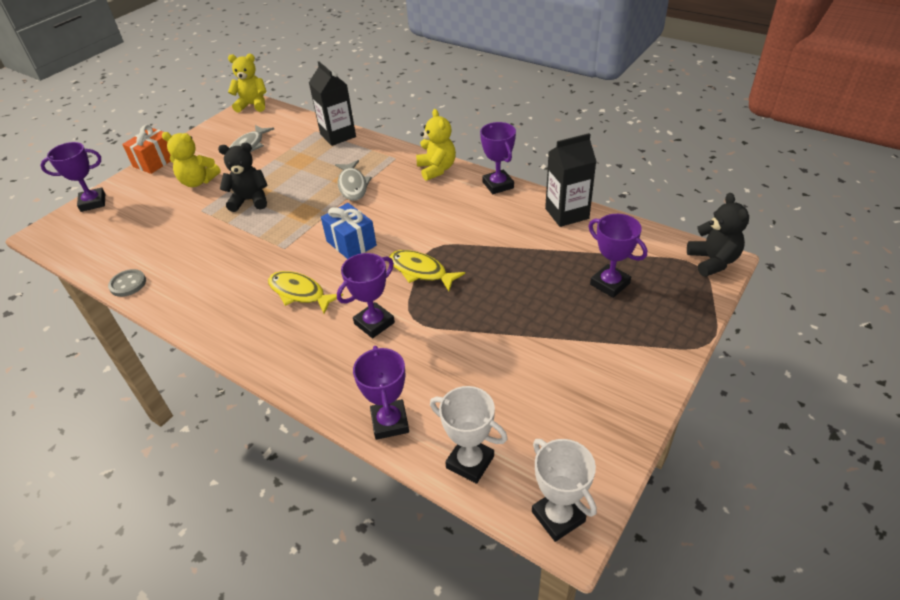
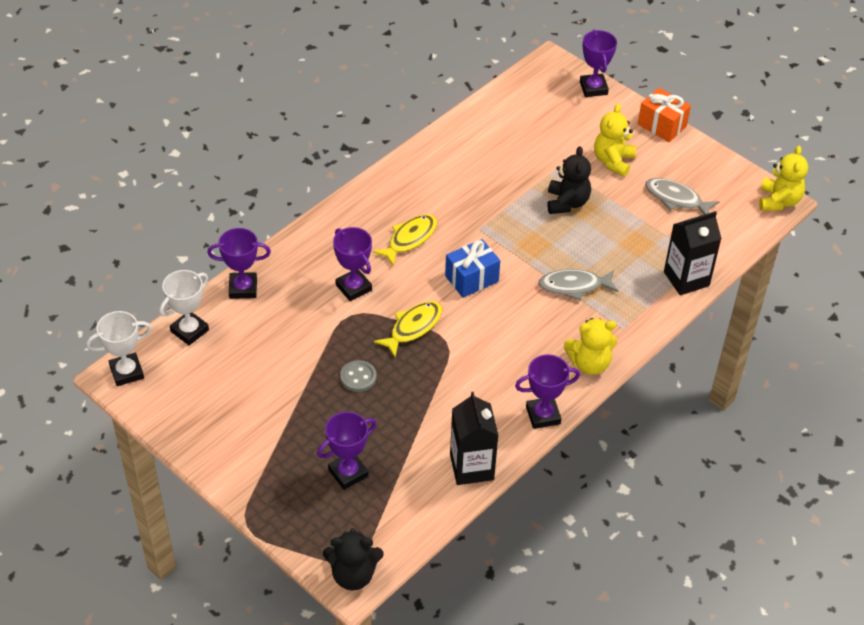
camera: 95 degrees right, 5 degrees up
(128, 284) = (457, 126): grey button -> grey button (358, 377)

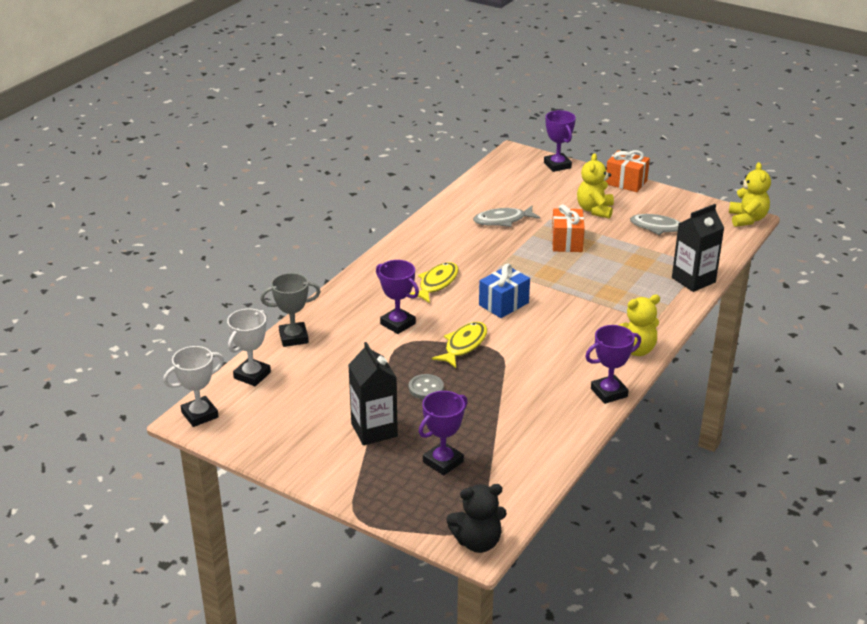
camera: 10 degrees left, 15 degrees down
(243, 288) = (293, 338): purple trophy -> grey trophy
(471, 467) = (559, 440): black carton -> black carton (374, 430)
(567, 203) = (567, 242): black teddy bear -> orange gift
(574, 286) = (597, 297): grey fish -> grey fish (503, 220)

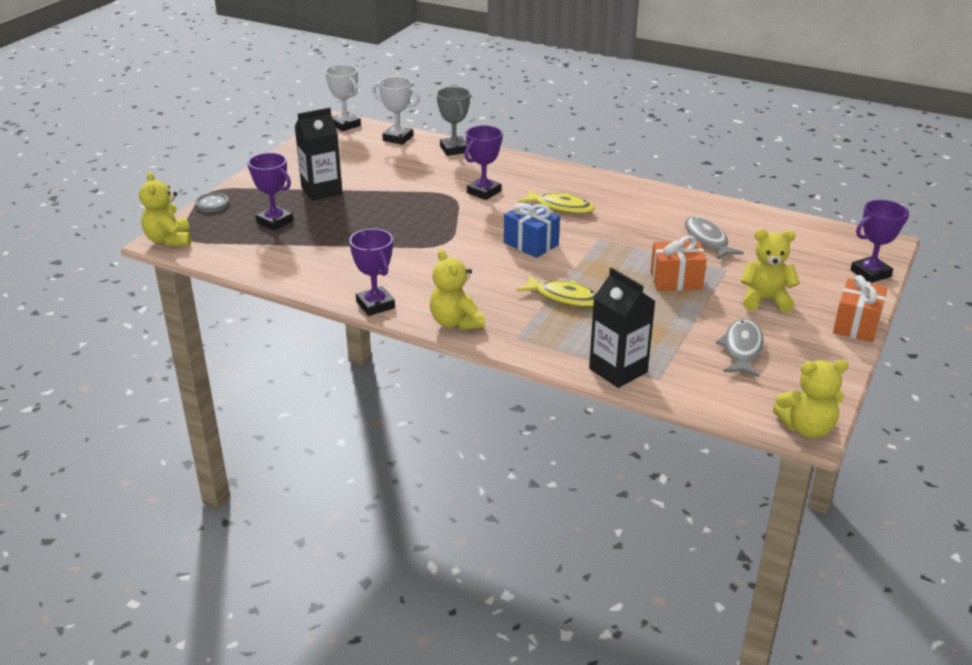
camera: 85 degrees right, 0 degrees up
(426, 388) = (381, 210): grey button -> grey button (212, 204)
(464, 345) = (452, 225): yellow fish -> yellow fish (564, 297)
(477, 542) = (169, 240): black teddy bear -> yellow teddy bear

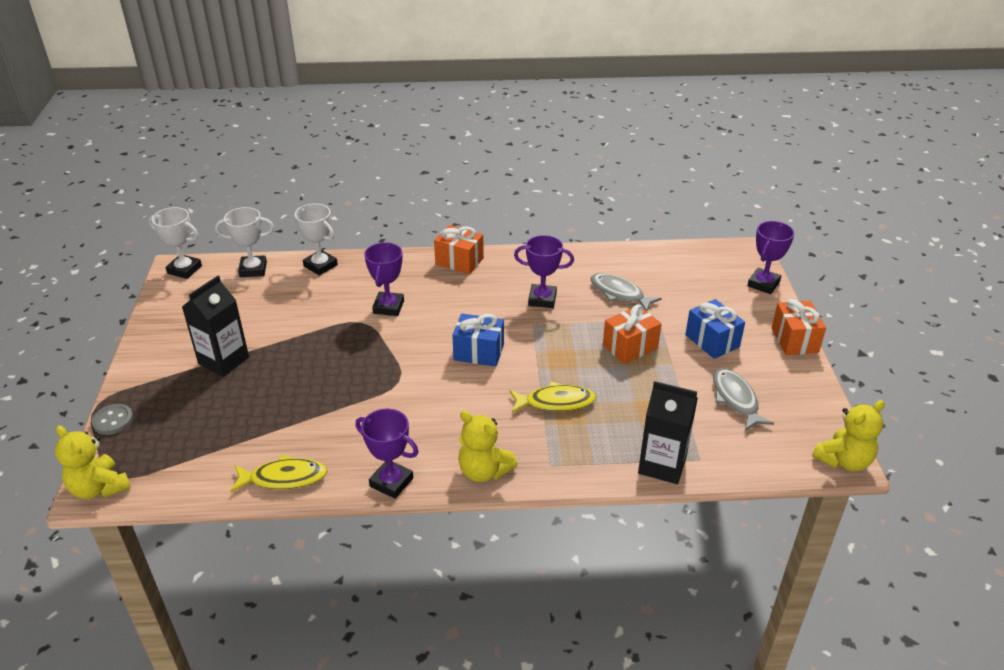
camera: 30 degrees left, 5 degrees up
(275, 222) = (203, 418): purple trophy -> purple trophy (542, 299)
(454, 149) = (320, 265): grey trophy -> white trophy
(560, 207) = (472, 301): yellow fish -> yellow fish (284, 478)
(577, 177) = (459, 261): none -> orange gift
(765, 300) = (712, 341): yellow teddy bear -> blue gift

